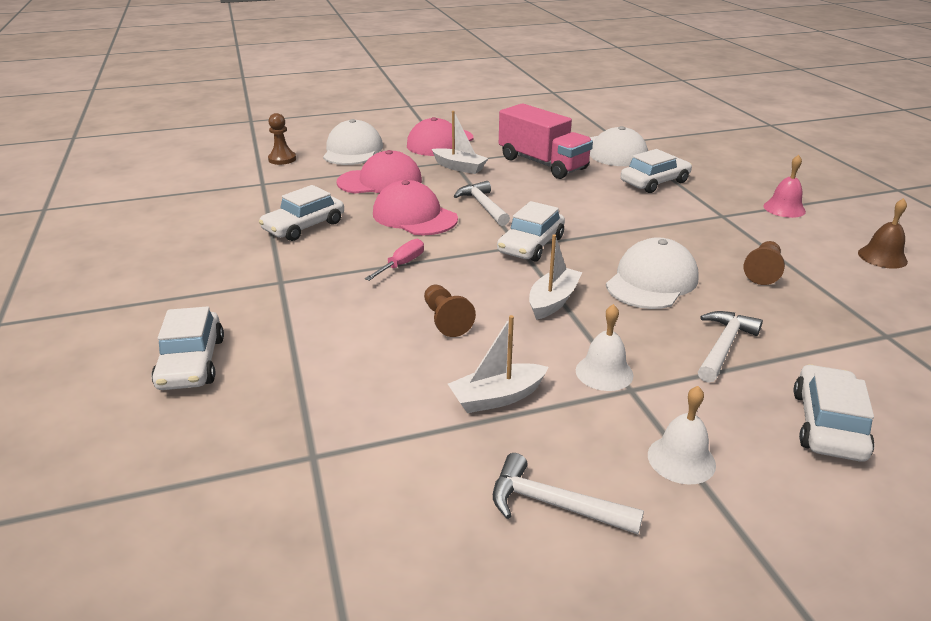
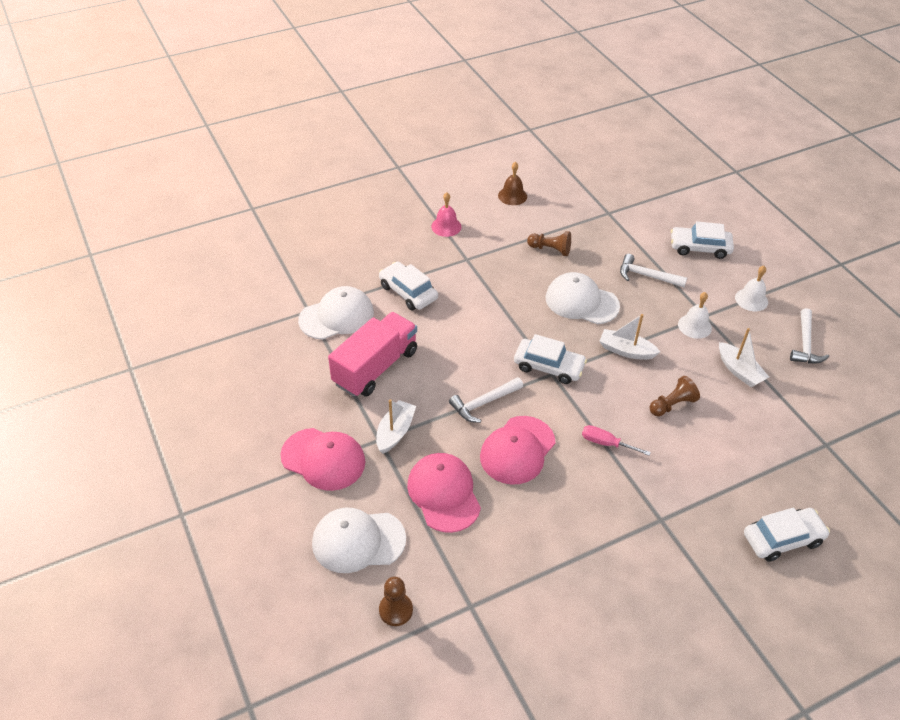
camera: 100 degrees left, 15 degrees up
(304, 226) = (561, 532): white car -> none

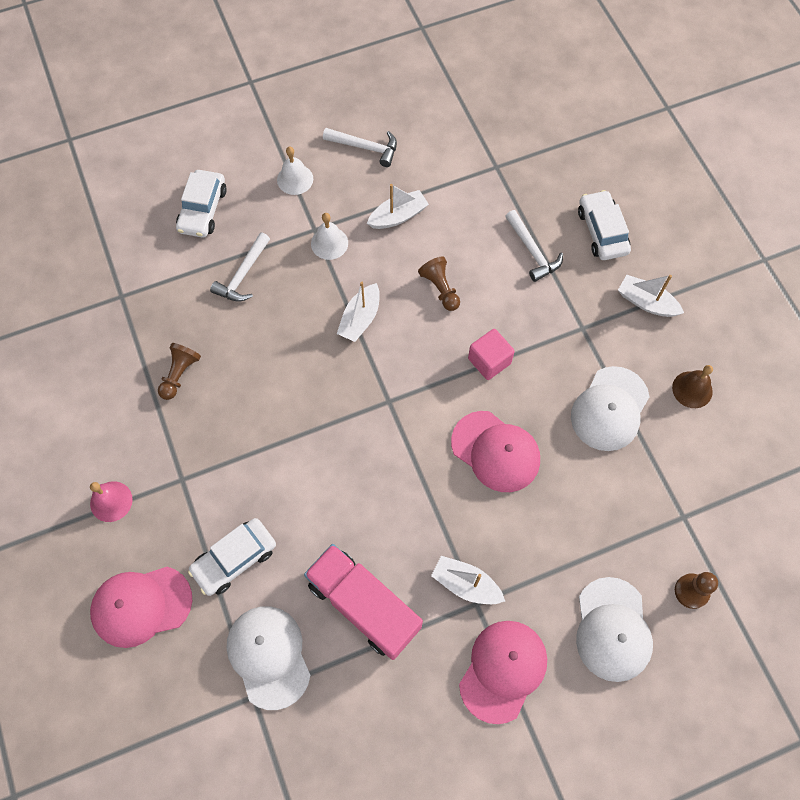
camera: 85 degrees left, 20 degrees up
(444, 494) = (552, 534): pink cap -> pink cap (141, 606)
(483, 403) = (428, 481): white hammer -> white hammer (532, 251)
(512, 196) = (62, 408): brown bell -> brown bell (692, 389)
(549, 366) = (378, 403): white car -> none
(581, 302) = (277, 353): white cap -> white cap (610, 409)
(606, 443) = (489, 361): pink screwdriver -> pink cube
(707, 579) = (646, 302): none -> white boat

